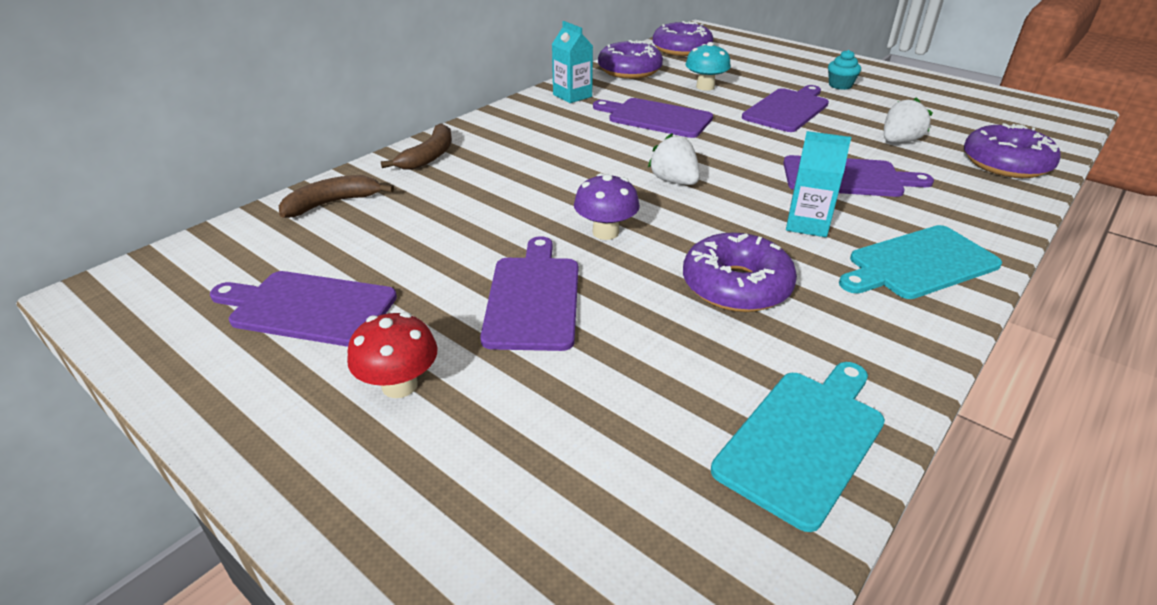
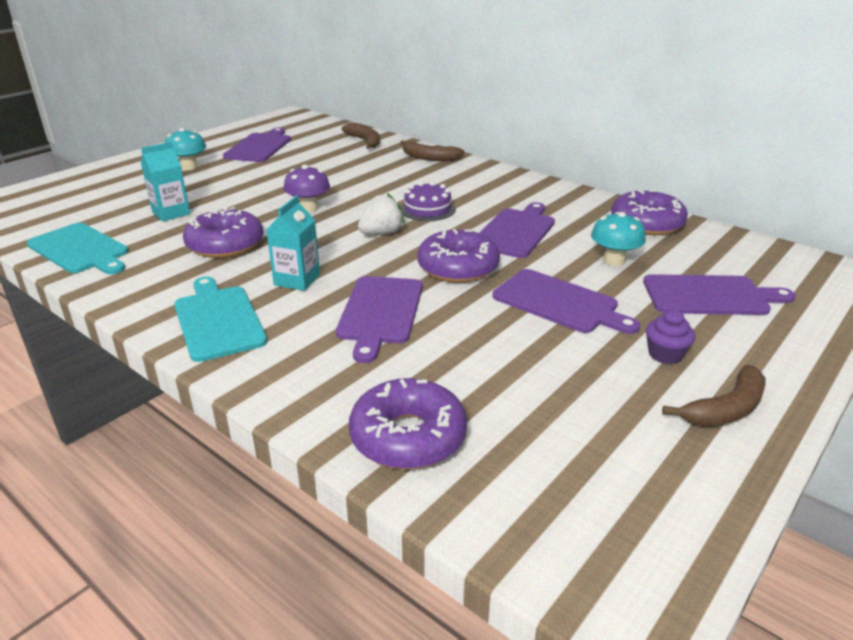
camera: 90 degrees right, 5 degrees down
(399, 385) = (189, 167): red mushroom -> turquoise mushroom
(533, 298) = (243, 190): purple cutting board -> purple cutting board (710, 296)
(572, 96) = (560, 198): turquoise carton -> turquoise carton (171, 213)
(603, 157) = (427, 209): none -> purple cake
(681, 49) = (747, 255): purple donut -> purple donut (458, 267)
(840, 85) = (665, 354): turquoise cupcake -> purple cupcake
(889, 78) = (726, 409): none -> brown banana
(899, 141) = (473, 364): white strawberry -> none

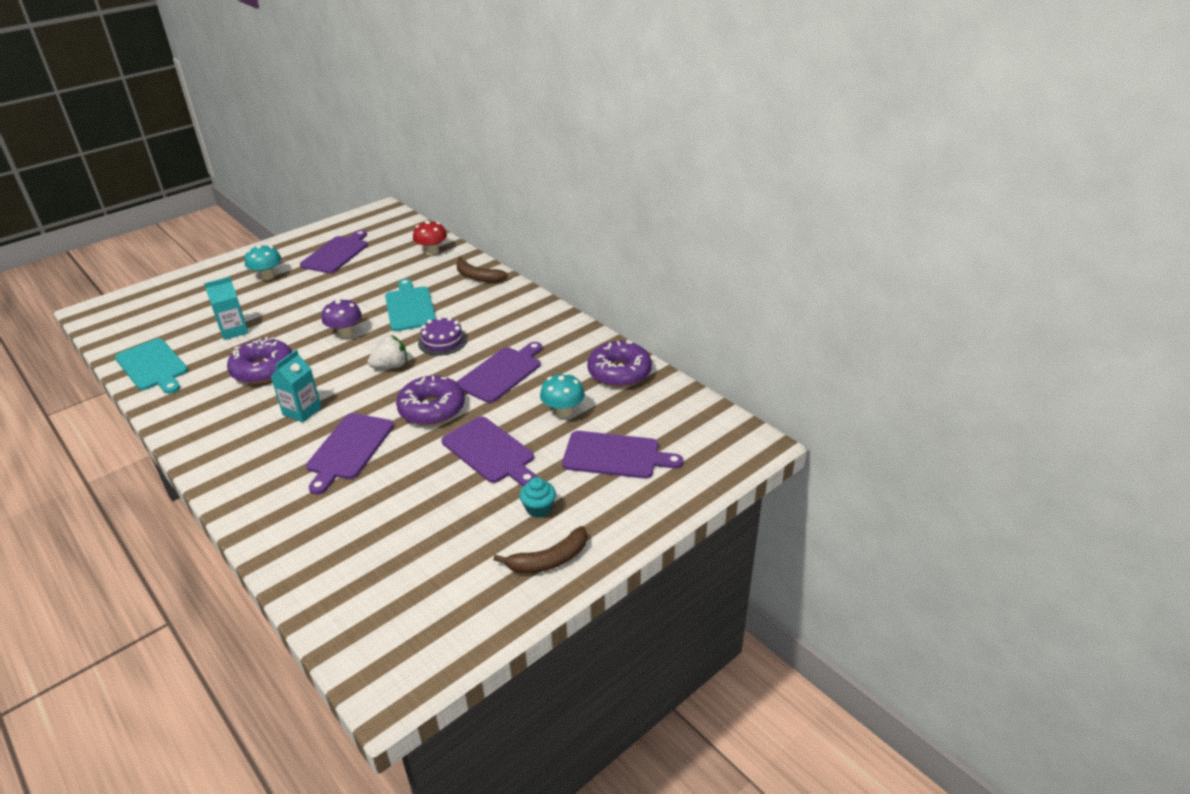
camera: 10 degrees right, 5 degrees up
(218, 320) = (229, 445): turquoise cutting board -> turquoise cutting board (410, 307)
(365, 141) = (432, 251): brown banana -> red mushroom
(408, 437) = (314, 558): purple donut -> none
(665, 354) = (538, 508): purple cupcake -> turquoise cupcake

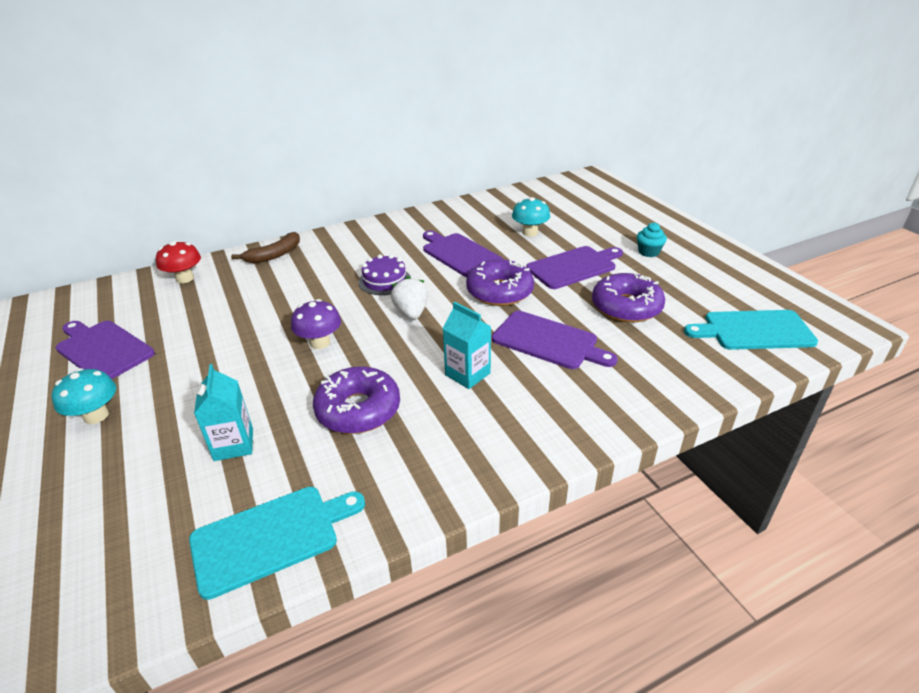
camera: 75 degrees left, 0 degrees up
(410, 307) = (299, 297): turquoise cutting board -> turquoise cutting board (753, 330)
(549, 560) = (705, 252): brown banana -> none
(615, 456) = (592, 219): purple cutting board -> none
(619, 372) = (487, 207): purple donut -> purple donut (626, 307)

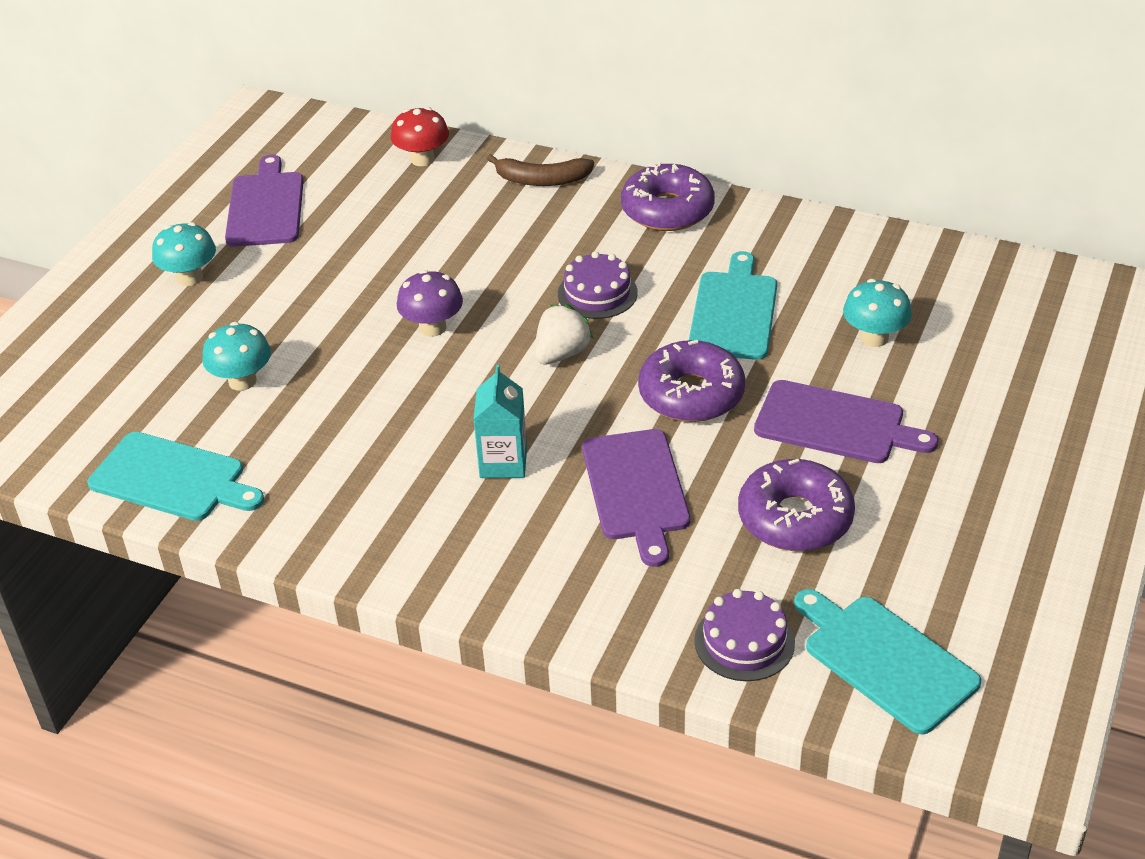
camera: 50 degrees right, 5 degrees up
(233, 444) = (242, 381): turquoise carton -> turquoise mushroom
(358, 409) = (366, 423): purple donut -> purple donut (667, 210)
(459, 254) = (734, 312): purple cutting board -> turquoise cutting board
(648, 252) = (975, 473): turquoise cupcake -> none
(703, 364) = (744, 641): none -> purple cake

